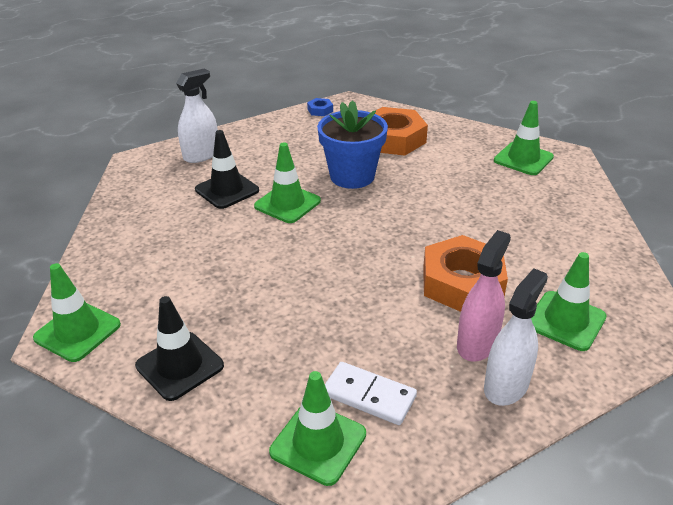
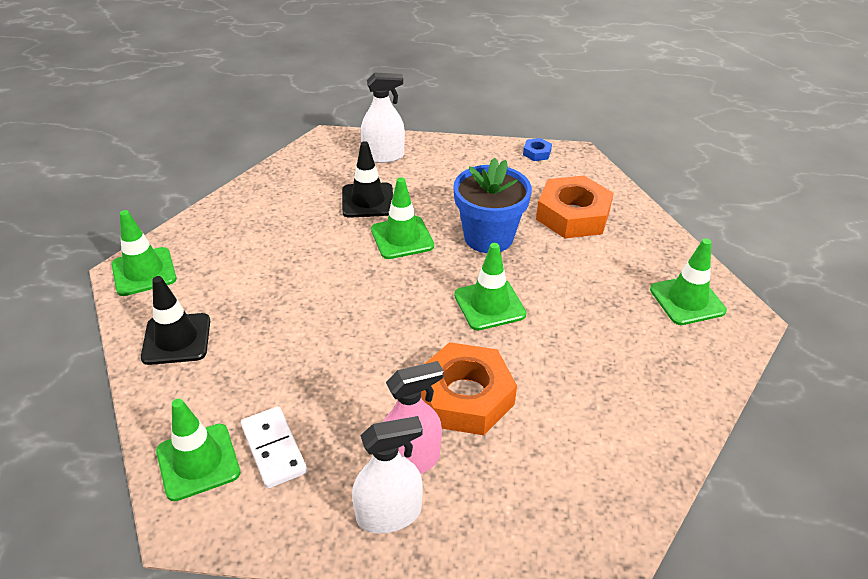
camera: 35 degrees right, 5 degrees up
(565, 321) = (516, 491): green traffic cone -> green traffic cone (489, 305)

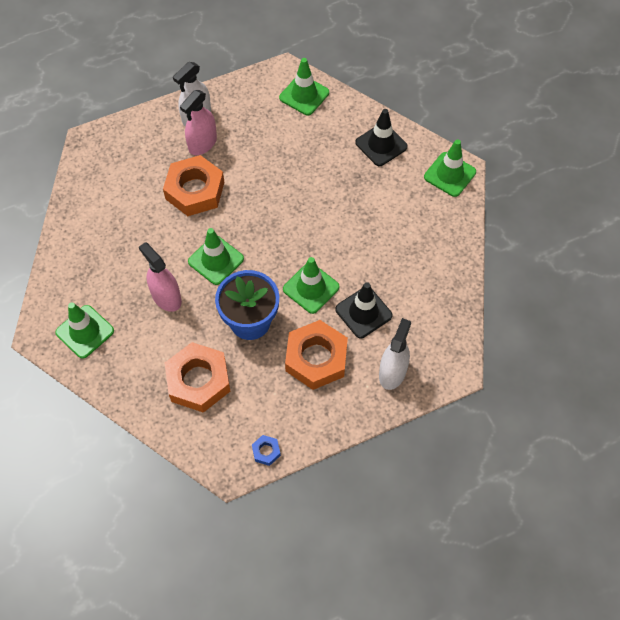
camera: 150 degrees right, 20 degrees up
(274, 449) = (273, 117): white domino -> none
(383, 156) = (392, 372): white spray bottle -> white spray bottle turned 150 degrees clockwise
(444, 188) = (316, 358): none -> orange nut
(571, 293) = (166, 297): none -> pink spray bottle

